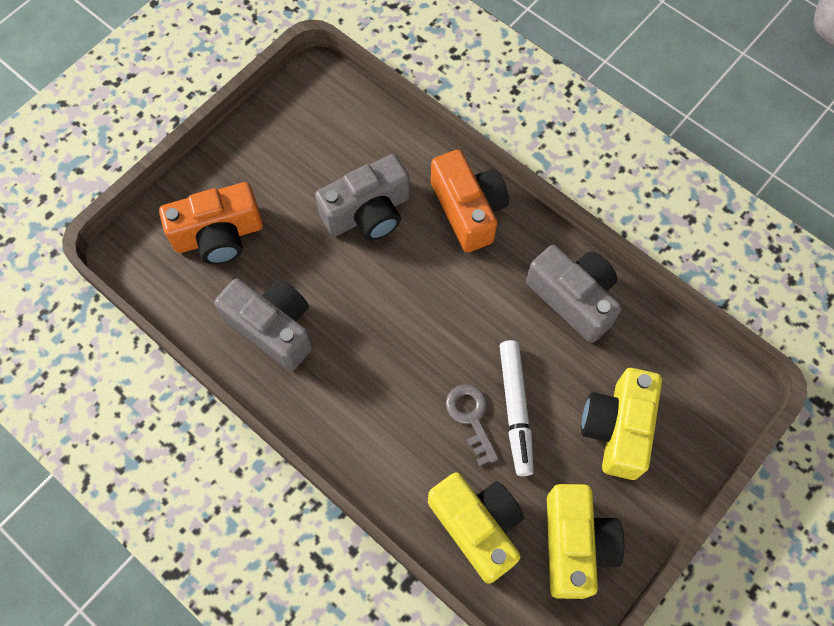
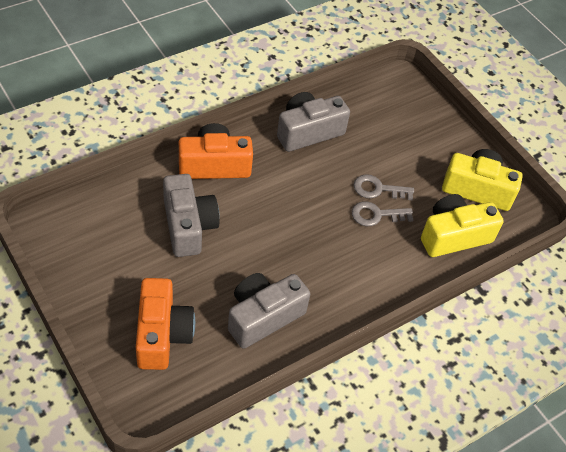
camera: 80 degrees left, 15 degrees down
(515, 409) = (378, 189): white marker -> grey key
(617, 428) = (407, 142): yellow camera -> none

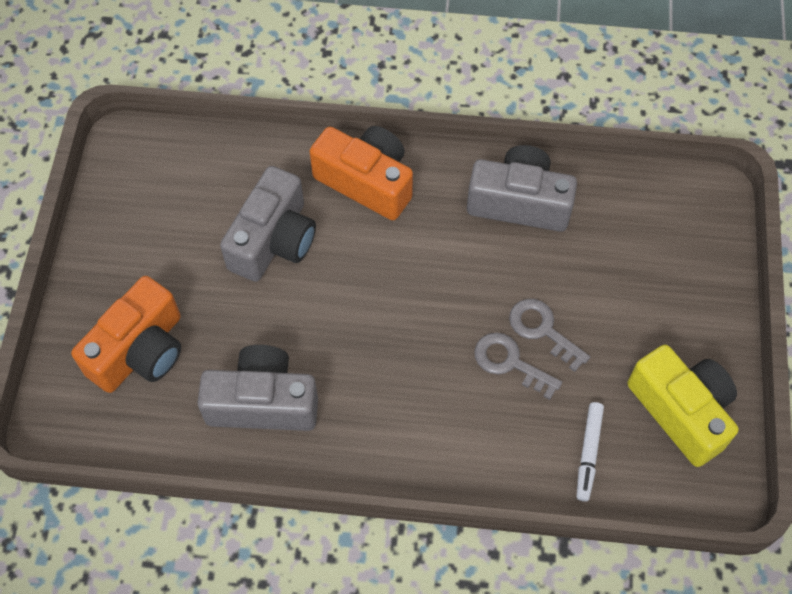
camera: 45 degrees right, 10 degrees up
(454, 236) = (588, 453): yellow camera -> white marker

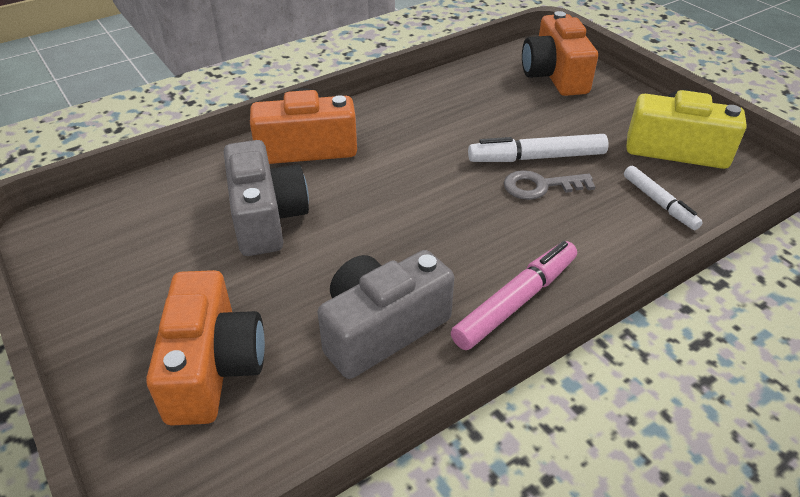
camera: 40 degrees left, 20 degrees down
(372, 452) = (515, 301): none -> pink marker
(519, 202) = (433, 106): grey camera -> none
(543, 330) = (537, 157): grey key -> white marker
(680, 240) = (554, 75): none -> orange camera

